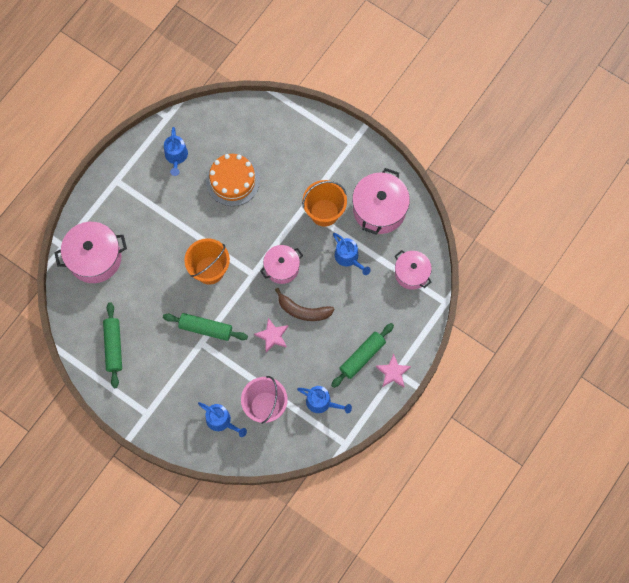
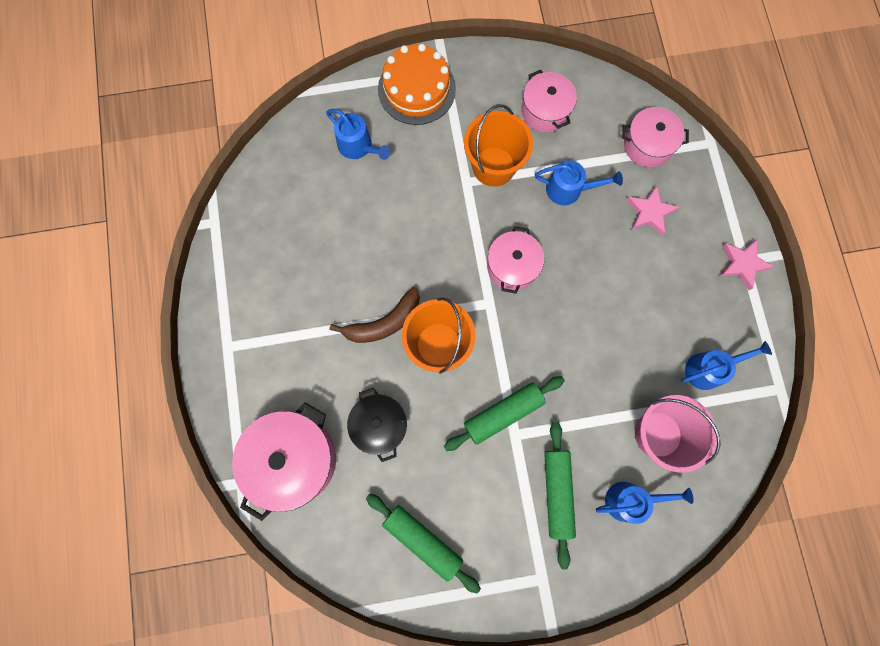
camera: 45 degrees left, 5 degrees up
(146, 280) = (380, 425): none -> black pot
(176, 157) = (270, 256): blue watering can -> blue watering can (358, 146)
(233, 180) = (360, 223): orange cake -> orange cake (416, 89)
(272, 336) = (582, 349): pink star -> pink star (649, 212)
(303, 310) = (583, 290): brown banana -> brown banana (383, 323)
(362, 357) = (695, 279): green rolling pin -> green rolling pin (557, 492)
(379, 209) = (545, 111): pink pot -> pink pot, size x0.63

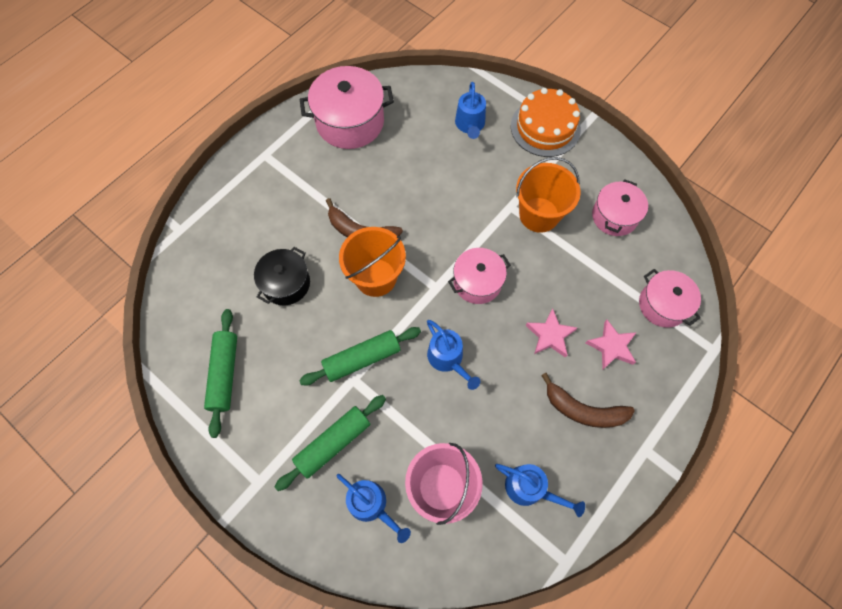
camera: 50 degrees right, 10 degrees down
(293, 459) = (219, 249): pink pot -> pink pot (350, 122)
(503, 413) = (362, 358): green rolling pin -> green rolling pin turned 45 degrees counterclockwise
(569, 189) = (572, 276): blue watering can -> blue watering can (448, 359)
(681, 278) = (583, 410): none -> brown banana
(742, 264) = (640, 450): pink star -> pink star (550, 335)

